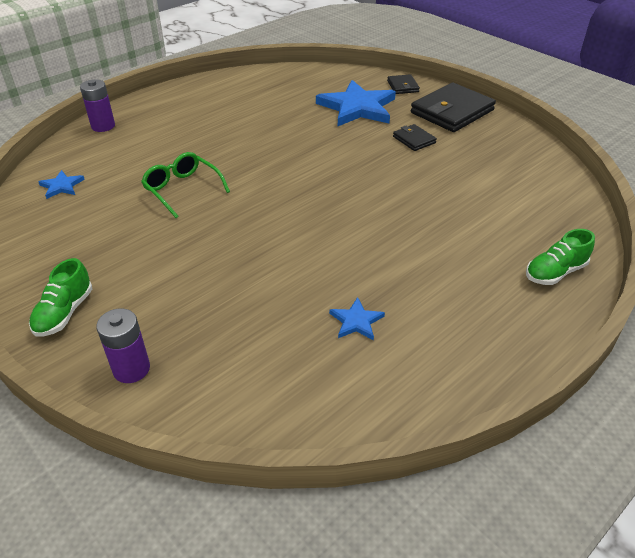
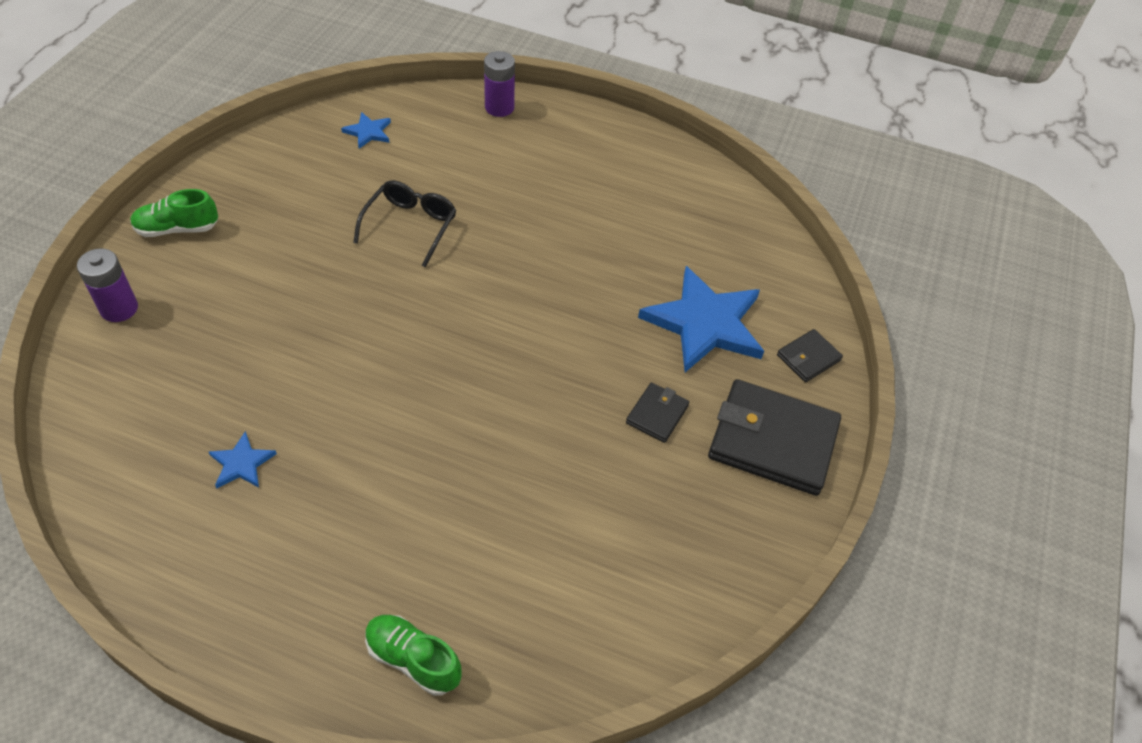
camera: 60 degrees right, 10 degrees up
(182, 189) = (410, 226): green glasses -> black glasses

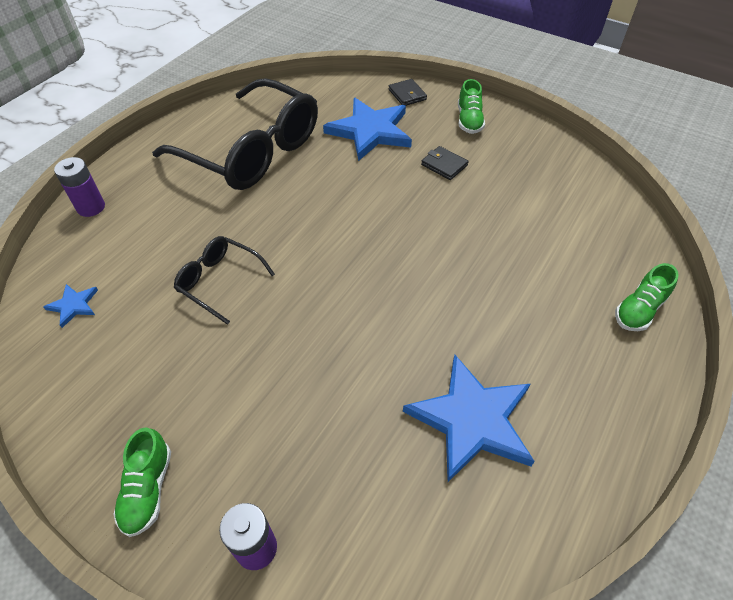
camera: 75 degrees left, 0 degrees up
(242, 463) = (472, 419): blue star -> blue star, size x2.23
(625, 212) = (252, 151): none -> black glasses
(772, 441) = (469, 120): black wallet -> green shoe

